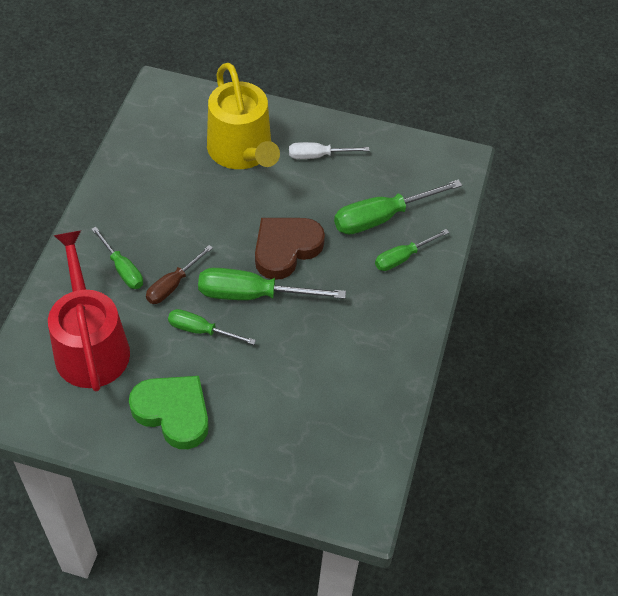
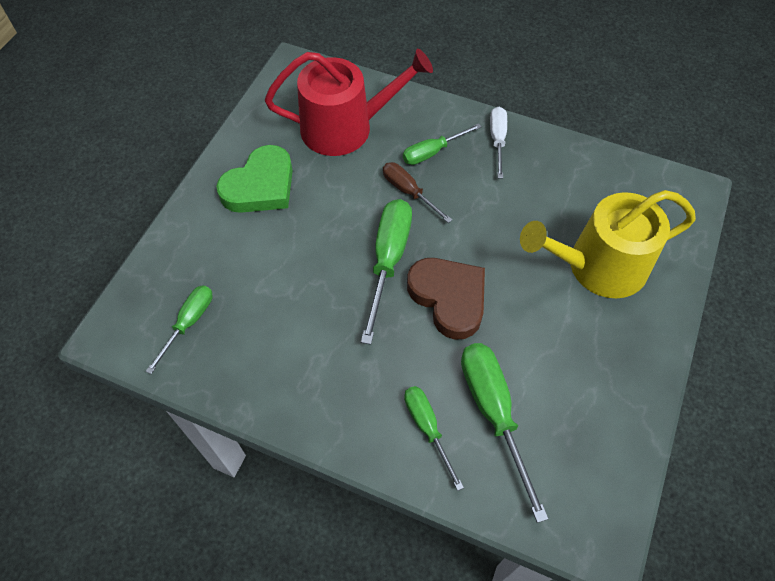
camera: 100 degrees right, 5 degrees up
(201, 331) = (349, 212): green screwdriver -> green screwdriver (188, 323)
(318, 156) = (596, 349): white screwdriver -> white screwdriver (497, 140)

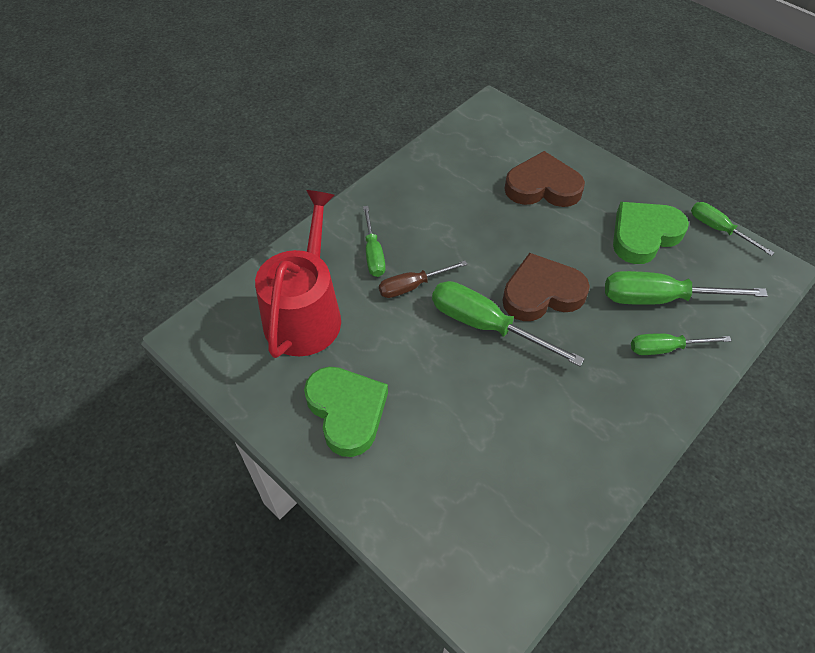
camera: 70 degrees left, 5 degrees down
(188, 323) = (501, 525): green screwdriver -> green screwdriver (719, 229)
(497, 140) = (383, 203): white screwdriver -> none
(580, 381) = (644, 235): none -> green heart
(598, 266) = (543, 187): yellow watering can -> brown heart

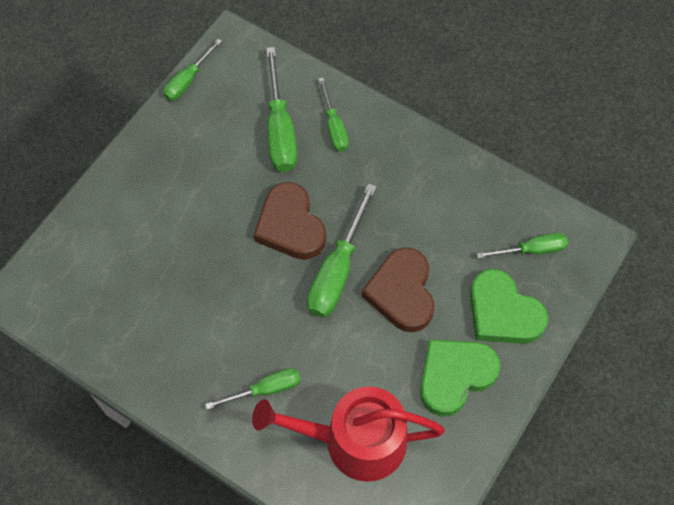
camera: 100 degrees left, 10 degrees up
(412, 286) = (302, 343): brown screwdriver -> none
(486, 531) = (531, 250): none -> green screwdriver
(543, 187) = (146, 234): brown heart -> brown heart (401, 292)
(644, 235) = (204, 141): green heart -> green heart (503, 313)

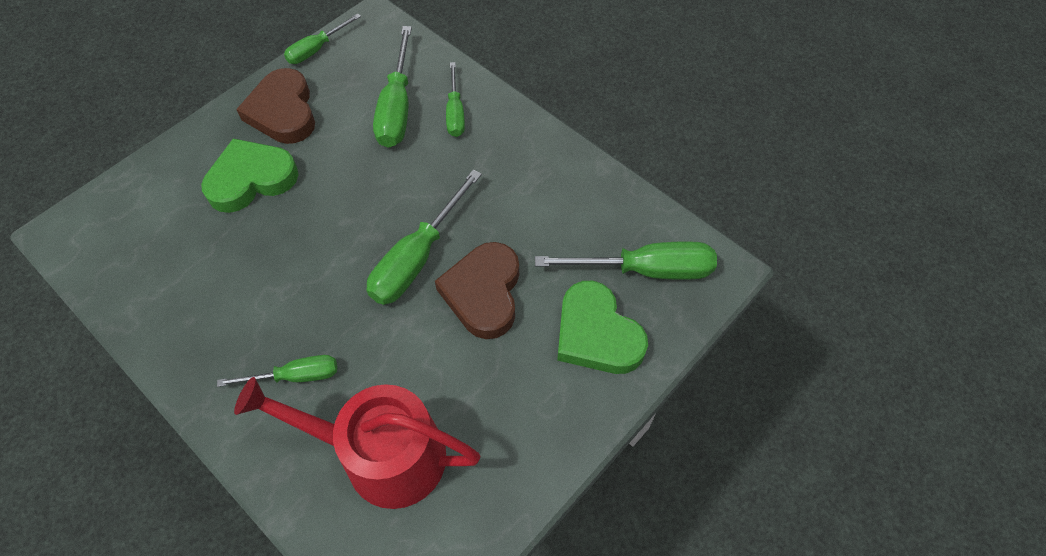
camera: 10 degrees right, 5 degrees down
(290, 226) = (379, 204): brown heart -> brown heart (283, 112)
(454, 376) = (522, 398): green heart -> green heart (251, 179)
(531, 250) = (645, 270): green screwdriver -> green screwdriver, size x1.65

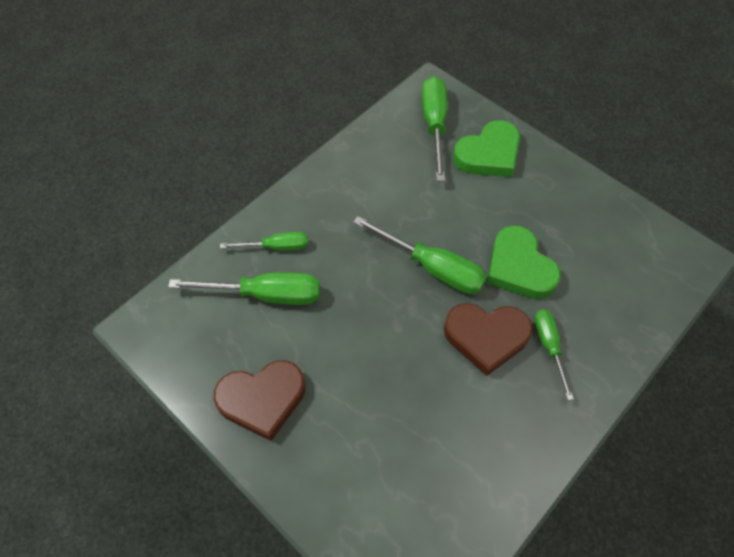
camera: 90 degrees left, 0 degrees up
(251, 179) = (349, 416): green heart -> green heart (519, 267)
(317, 49) = (175, 378): green screwdriver -> none
(382, 455) = (600, 279): red watering can -> none
(483, 293) = (461, 221): brown heart -> brown heart (486, 337)

